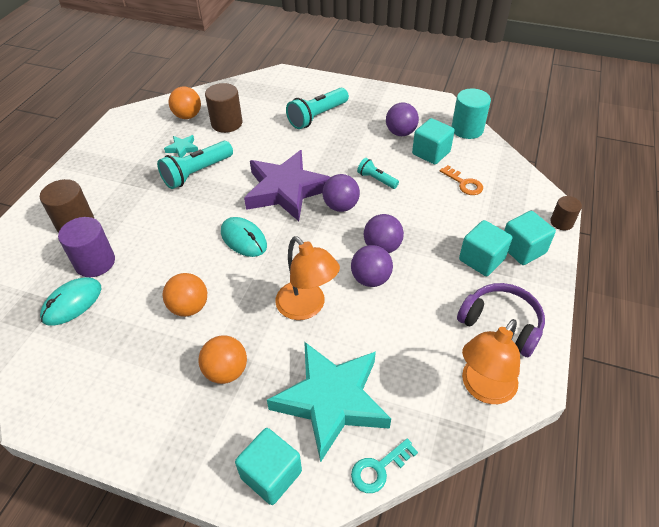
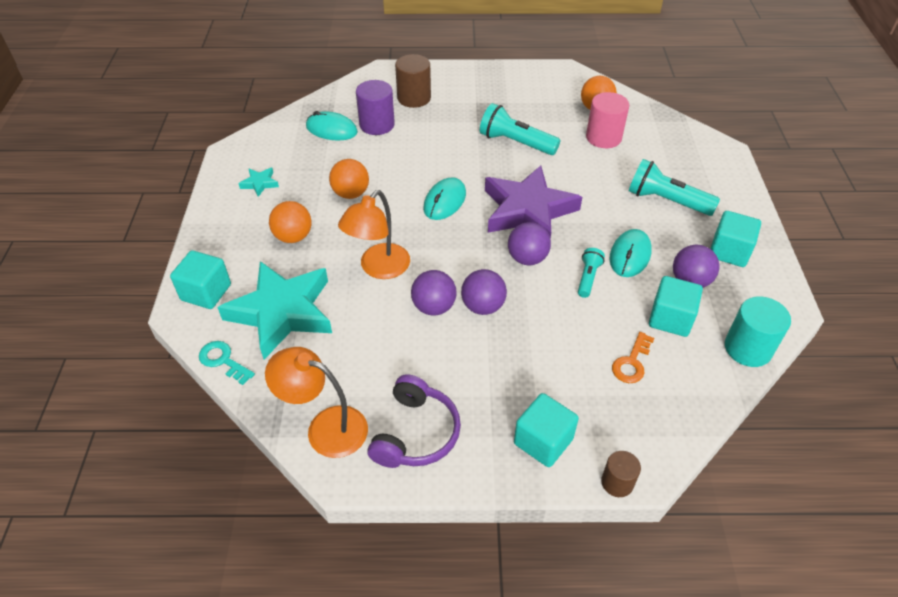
camera: 70 degrees right, 0 degrees up
(182, 148) = (544, 122): turquoise star -> turquoise star (260, 183)
(226, 123) = (603, 137): brown cylinder -> pink cylinder
(363, 152) = (630, 255): none -> turquoise mouse
(481, 259) = (506, 400): turquoise cube -> turquoise cube (729, 251)

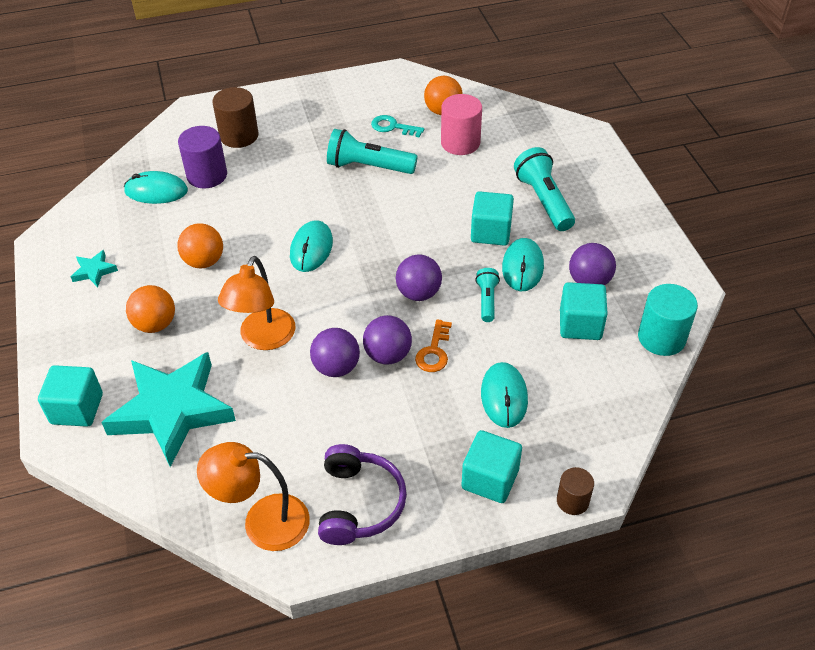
camera: 15 degrees left, 0 degrees up
(223, 360) = (124, 479): turquoise key -> turquoise key (392, 127)
(528, 210) = (404, 240): purple star -> none
(578, 368) = (504, 396): none -> turquoise mouse
(632, 362) = (554, 378): orange key -> orange key (434, 351)
(666, 201) = (543, 200): turquoise flashlight -> turquoise flashlight turned 60 degrees clockwise
(729, 251) = (619, 242): turquoise cube -> turquoise cube (491, 232)

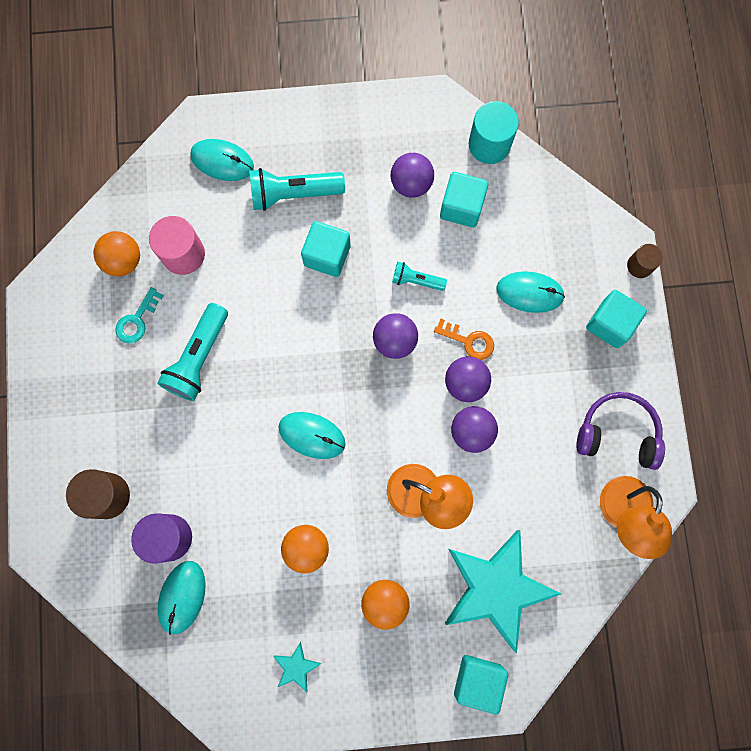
camera: 80 degrees left, 30 degrees up
(522, 267) = (380, 238): turquoise mouse -> turquoise mouse (222, 161)

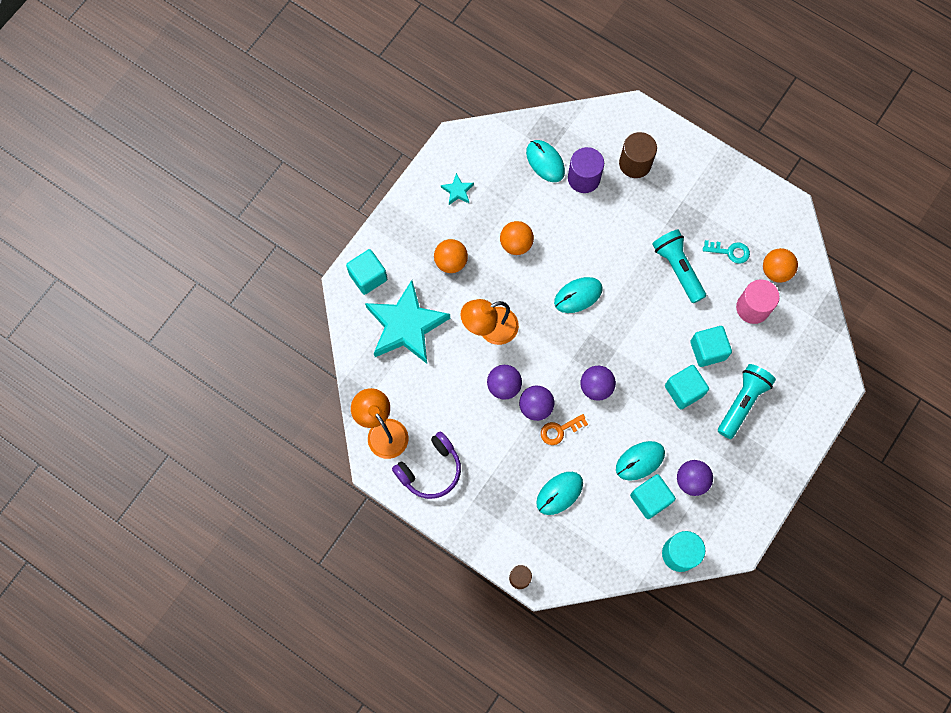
camera: 130 degrees right, 5 degrees down
(137, 320) = (730, 252): turquoise key -> turquoise key turned 120 degrees clockwise
(222, 161) = (799, 376): turquoise mouse -> turquoise mouse (640, 461)
(416, 280) = (624, 431): turquoise flashlight -> none
(610, 324) = (498, 525): turquoise cube -> turquoise cube (708, 350)

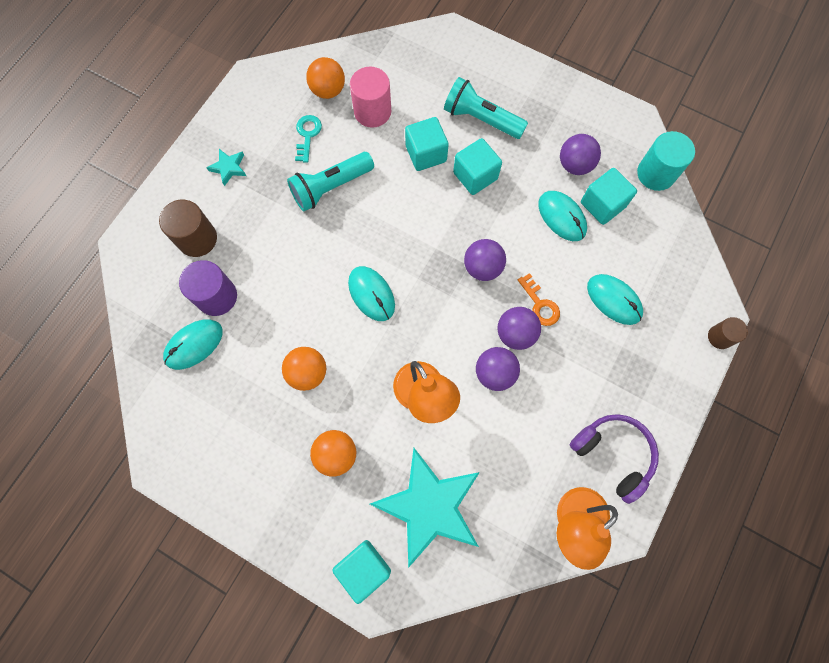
camera: 95 degrees left, 0 degrees up
(457, 191) = (235, 455): turquoise star -> turquoise star (229, 168)

